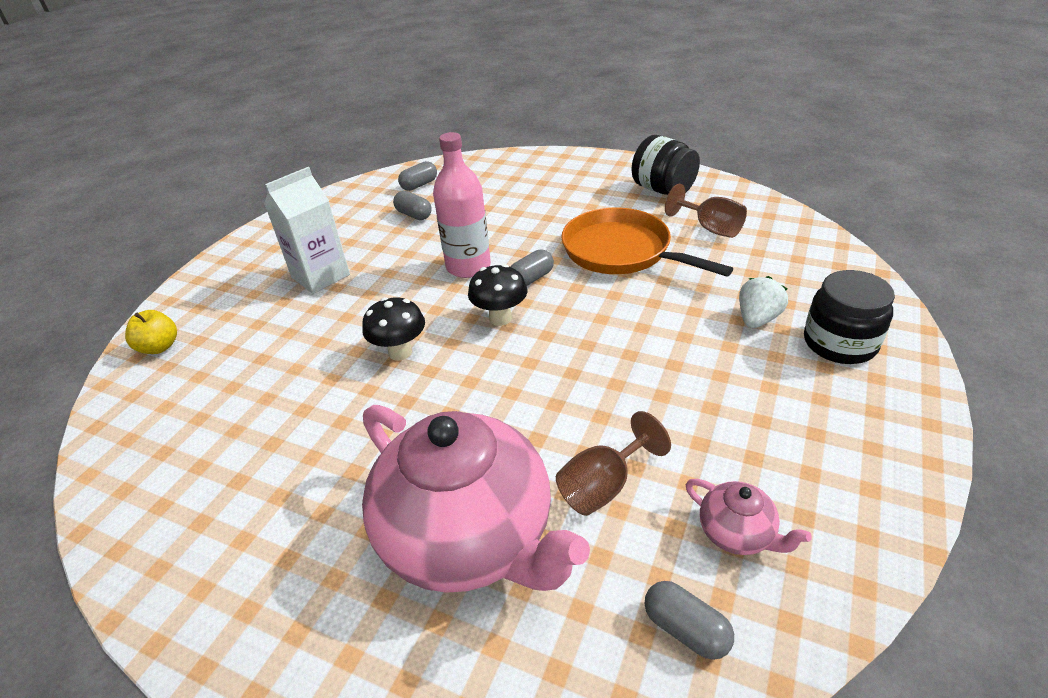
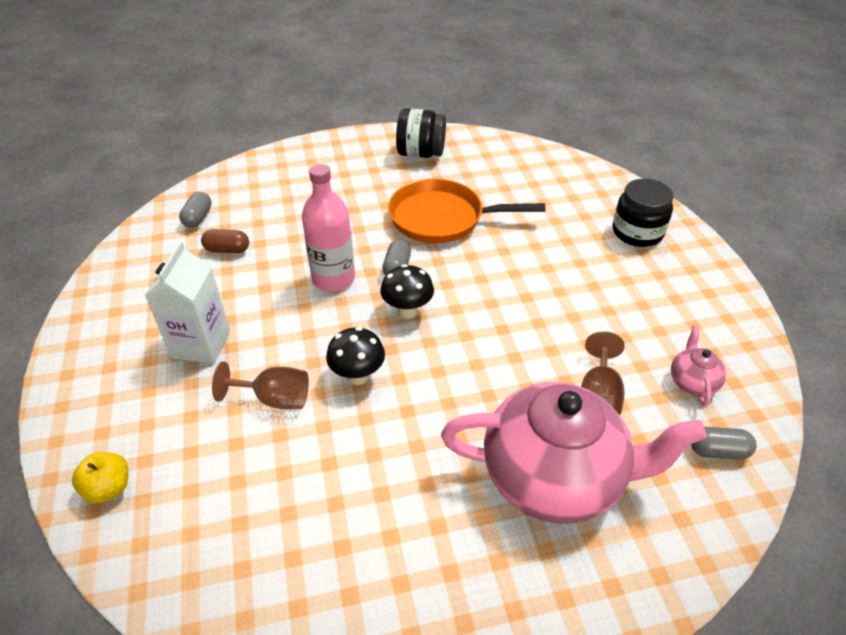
camera: 40 degrees left, 5 degrees up
(414, 215) = (227, 249): grey capsule -> brown capsule
(710, 228) = (486, 176): brown goblet -> brown goblet (275, 399)
(737, 533) = (692, 381): pink teapot -> pink teapot turned 90 degrees counterclockwise
(757, 319) = (578, 235): white strawberry -> none

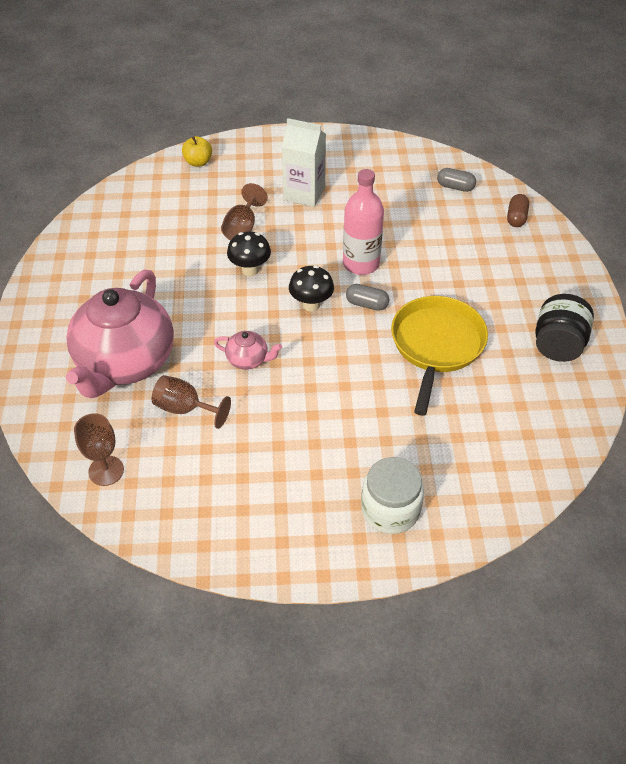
camera: 100 degrees right, 5 degrees up
(227, 249) = (409, 204): brown capsule -> brown capsule (516, 218)
(442, 218) = (436, 345): orange pan -> yellow pan
(637, 232) = (390, 510): black jar -> white jar
(692, 381) = (177, 480): pink teapot -> pink teapot (248, 360)
(718, 451) = (106, 471): grey capsule -> brown goblet

